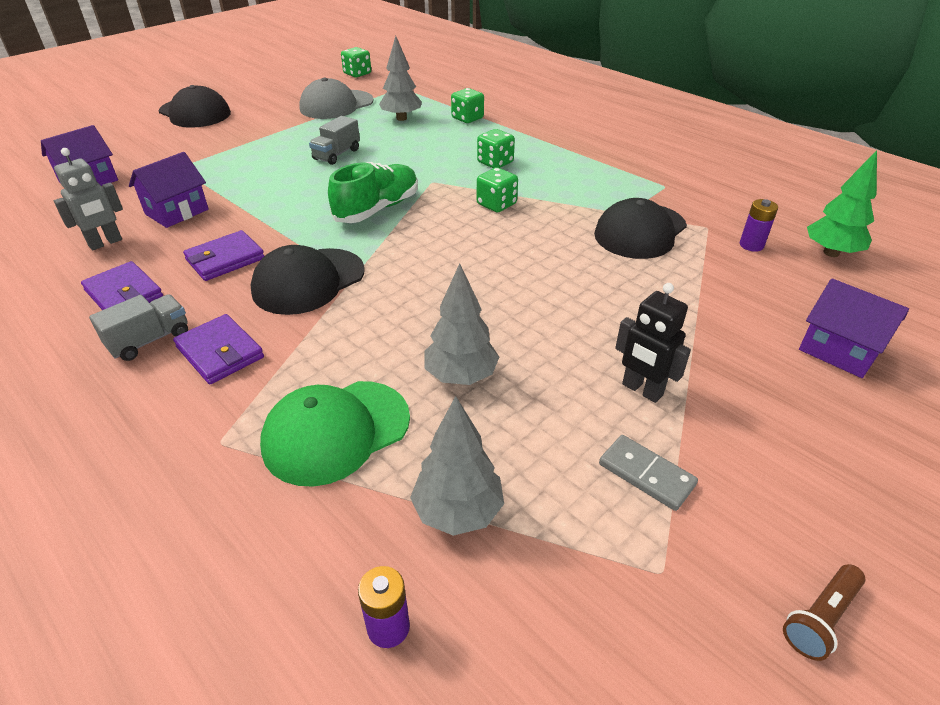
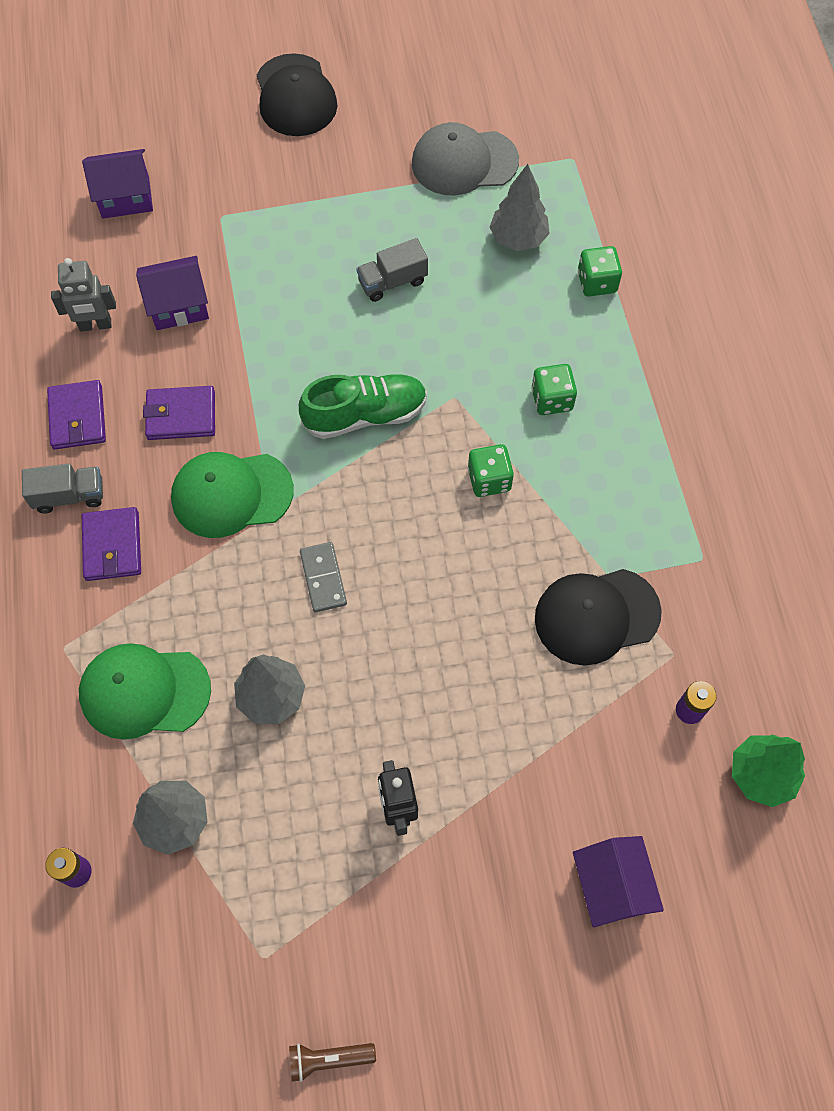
camera: 35 degrees right, 25 degrees up
(308, 281) = (231, 494): black cap -> green cap
(357, 74) = (543, 89): green dice -> none
(646, 474) = (325, 883): grey domino -> grey domino (323, 578)

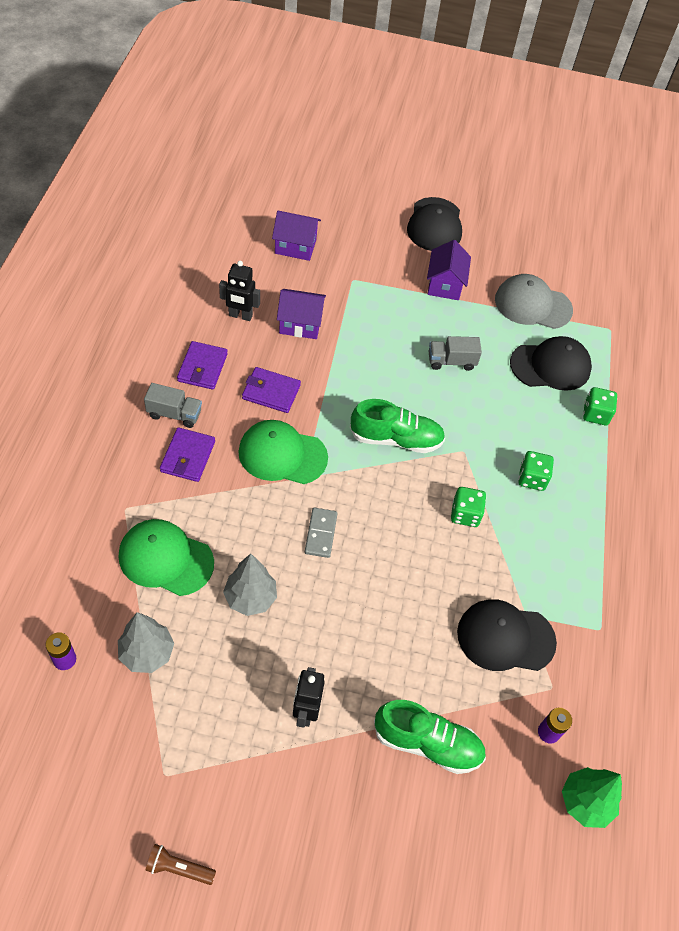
camera: 15 degrees right, 10 degrees down
(95, 325) = (240, 316): grey robot -> black robot
(518, 239) = (550, 366): grey tree -> black cap
(556, 784) = (427, 743): none -> green shoe
(611, 886) = (438, 835): purple house -> purple house (445, 284)

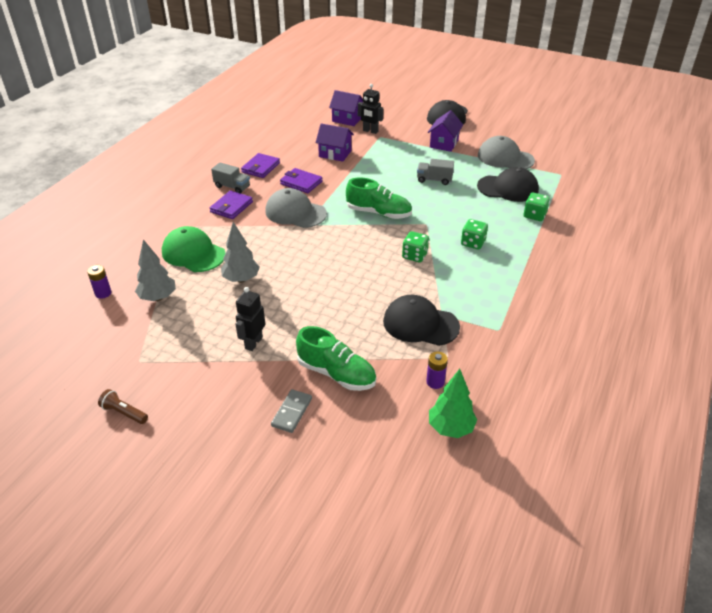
camera: 20 degrees right, 15 degrees down
(240, 316) = (296, 147): black robot -> black robot (370, 131)
(282, 455) = (295, 212): green cap -> grey cap
(321, 534) = (305, 253): grey domino -> grey domino (292, 412)

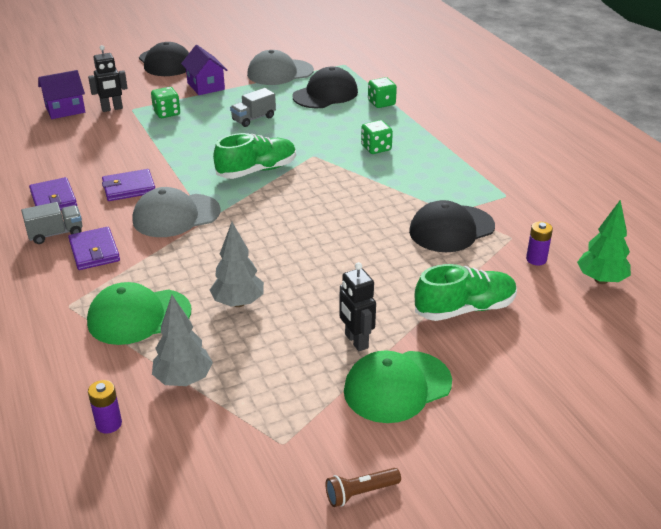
camera: 50 degrees left, 5 degrees down
(228, 382) = (397, 386): none -> green cap
(292, 412) = (490, 362): grey domino -> none
(335, 154) = (114, 145): purple house -> none
(414, 255) = (351, 184): green dice -> green dice (167, 113)

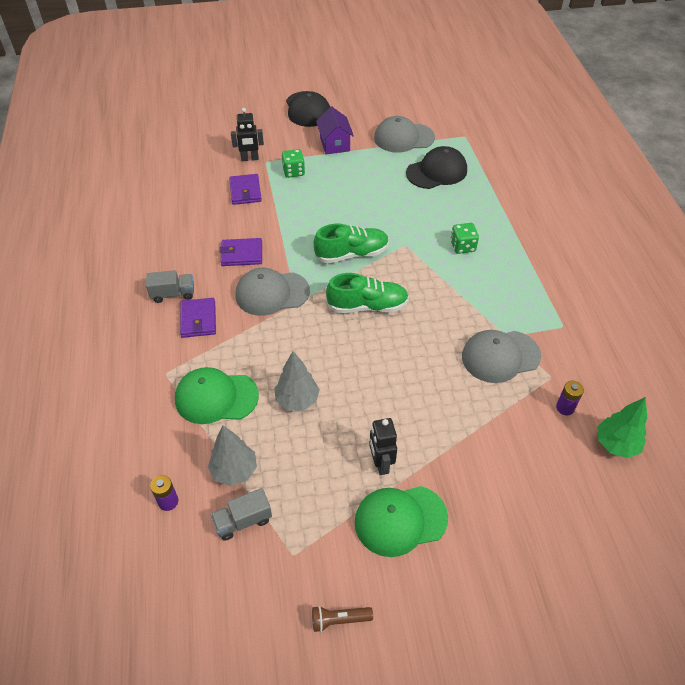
camera: 15 degrees right, 15 degrees up
(53, 199) = (180, 255): purple wallet -> purple wallet (245, 191)
(65, 110) = (211, 153): purple house -> none
(253, 118) = (365, 191): grey truck -> grey truck (243, 521)
(381, 103) = (484, 191): green dice -> none
(451, 229) = (500, 356): black cap -> grey cap
(465, 309) = (483, 450): green shoe -> green shoe (367, 306)

